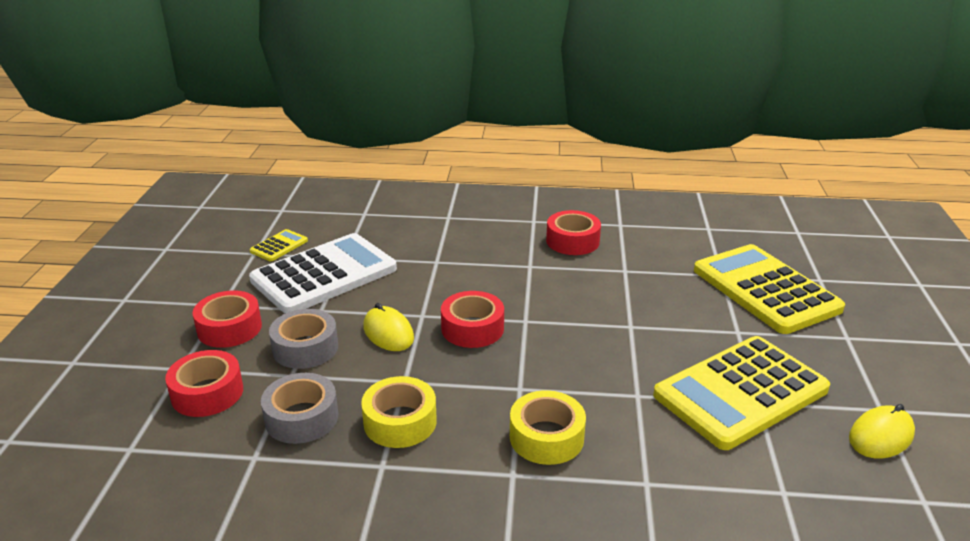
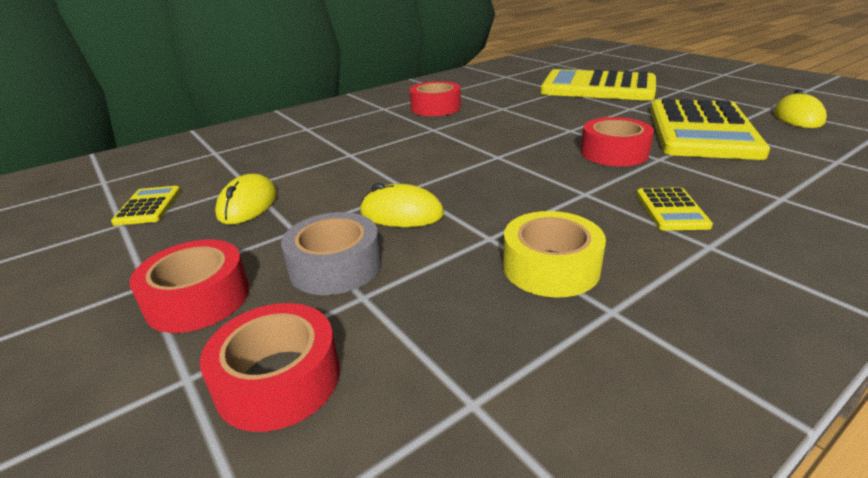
camera: 40 degrees left, 0 degrees up
(301, 418) = (451, 326): grey tape -> none
(324, 275) = (248, 205): white calculator -> yellow mouse
(472, 328) = (469, 178): red tape -> red tape (614, 153)
(546, 437) = (671, 210): yellow tape -> yellow calculator

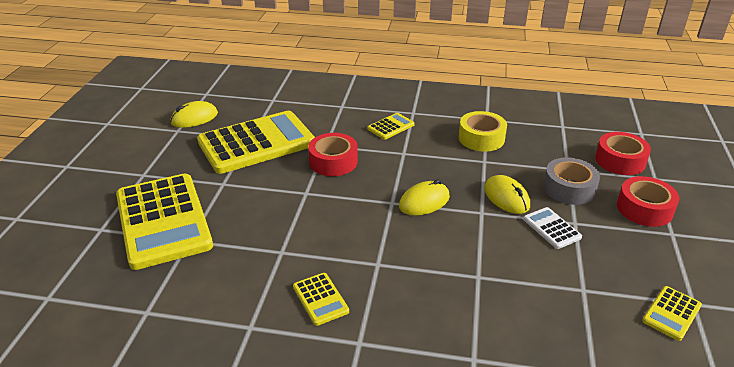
camera: 135 degrees left, 5 degrees up
(248, 205) = (593, 264): yellow mouse -> yellow mouse (424, 201)
(318, 212) = (551, 228): none -> white calculator
(435, 108) = (320, 299): red tape -> yellow calculator

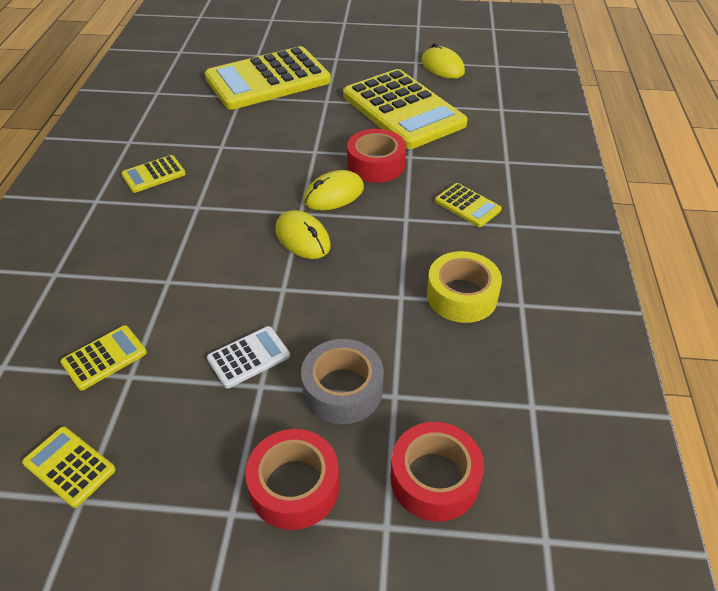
camera: 85 degrees right, 10 degrees up
(506, 197) = (315, 315): yellow mouse -> yellow mouse (334, 195)
(569, 307) = (104, 358): none -> yellow calculator

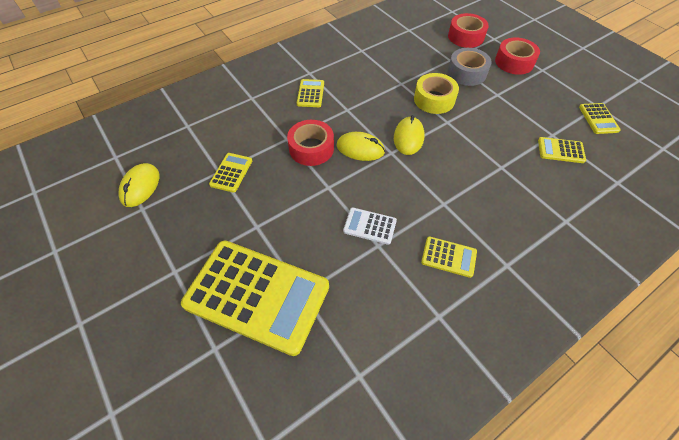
camera: 130 degrees left, 10 degrees up
(249, 357) = (492, 106): white calculator -> white calculator (369, 226)
(403, 110) = (231, 172): yellow calculator -> yellow calculator, size x0.42
(461, 296) = (377, 67): yellow tape -> yellow tape (434, 99)

